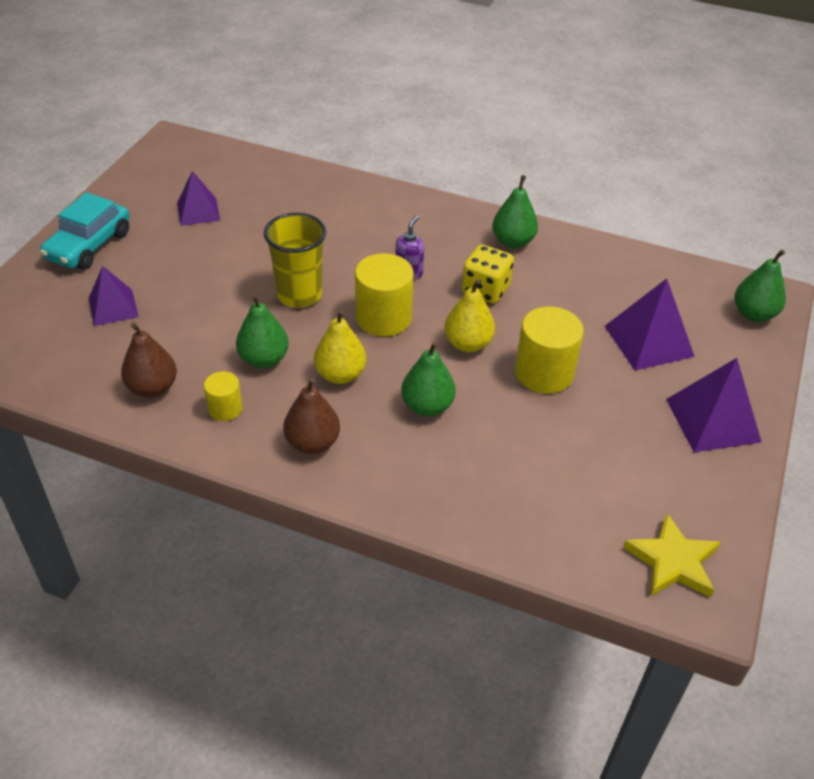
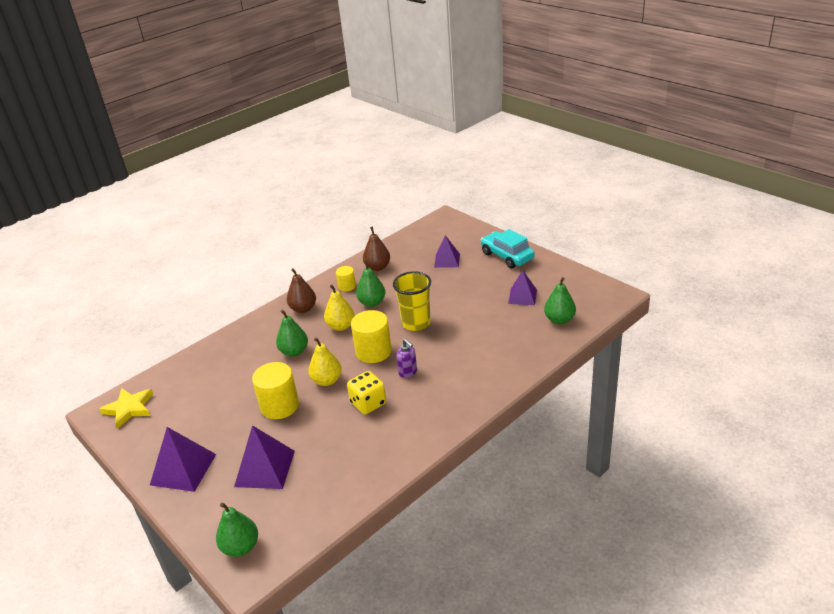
camera: 120 degrees right, 10 degrees down
(513, 241) = (409, 434): green pear -> green pear (559, 320)

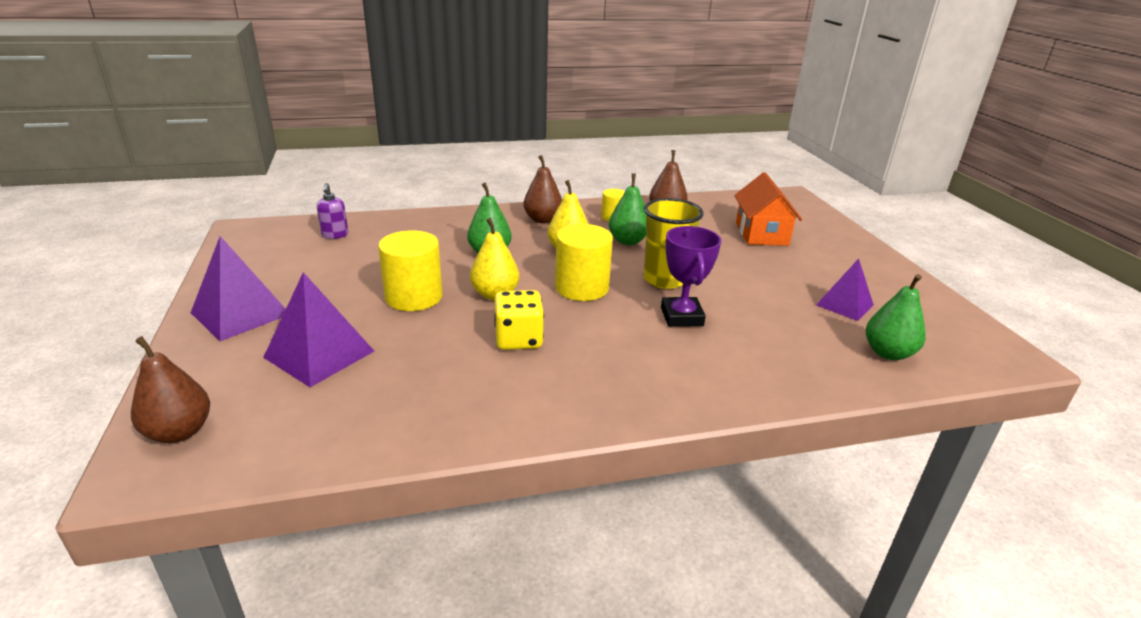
camera: 25 degrees right, 5 degrees down
(129, 408) = (270, 237): yellow star -> none
(241, 547) = (179, 432): green pear -> brown pear
(408, 372) = (604, 327): purple soap dispenser -> purple soap dispenser (335, 235)
(444, 345) = (681, 317): none -> purple trophy
(447, 260) = (761, 233): purple pyramid -> orange house
(507, 256) = (851, 255): turquoise car -> none

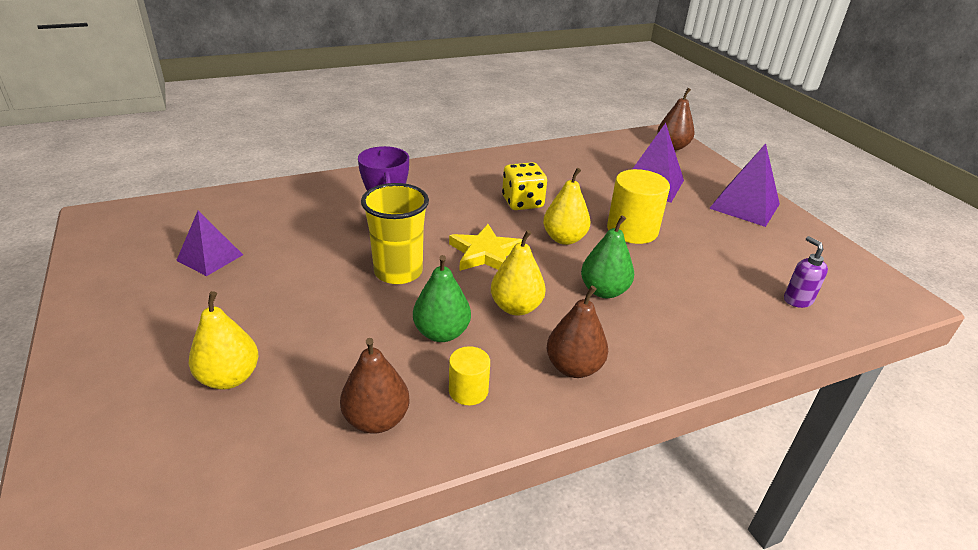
camera: 170 degrees right, 5 degrees up
(581, 288) = (485, 253): yellow cylinder -> yellow star
(761, 233) = (229, 378): orange house -> yellow pear
(888, 353) = (215, 213): green pear -> none

